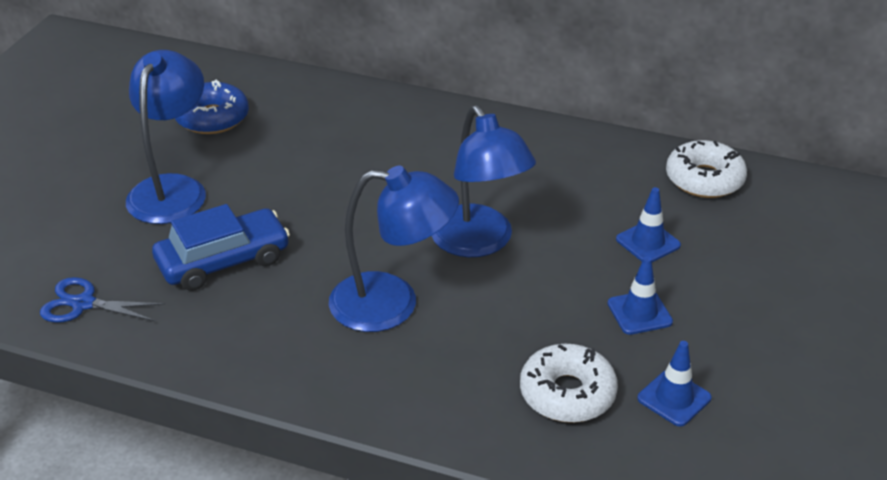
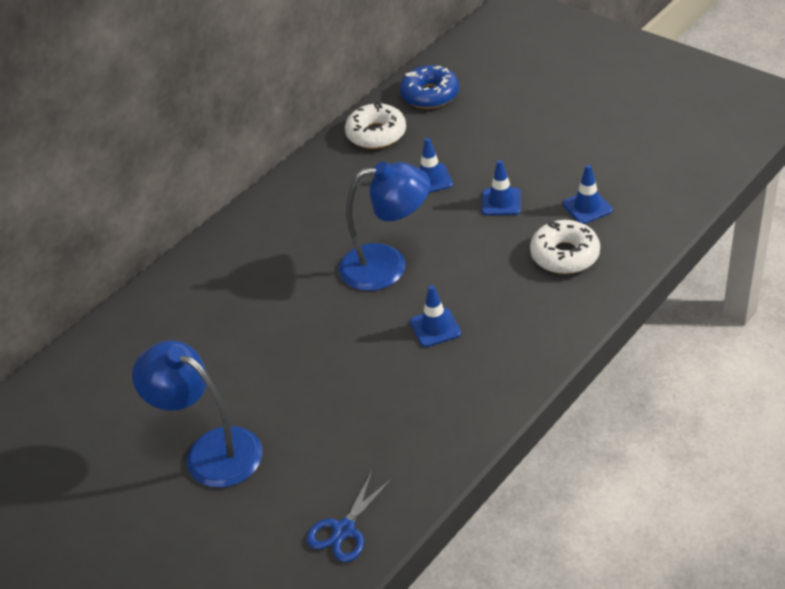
camera: 65 degrees left, 5 degrees up
(212, 118) = (114, 409): blue donut -> blue donut (430, 95)
(223, 261) = (332, 425): blue car -> none
(392, 304) = (435, 327): blue lamp -> blue traffic cone

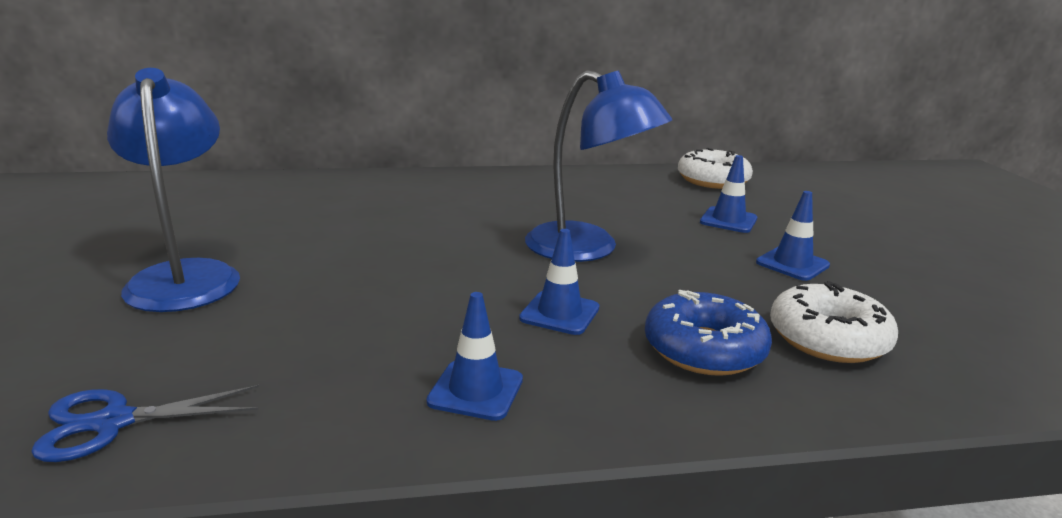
camera: 35 degrees right, 20 degrees down
(430, 95) = (804, 180): blue donut -> blue donut (704, 349)
(587, 207) = (916, 315): blue traffic cone -> blue traffic cone (476, 390)

